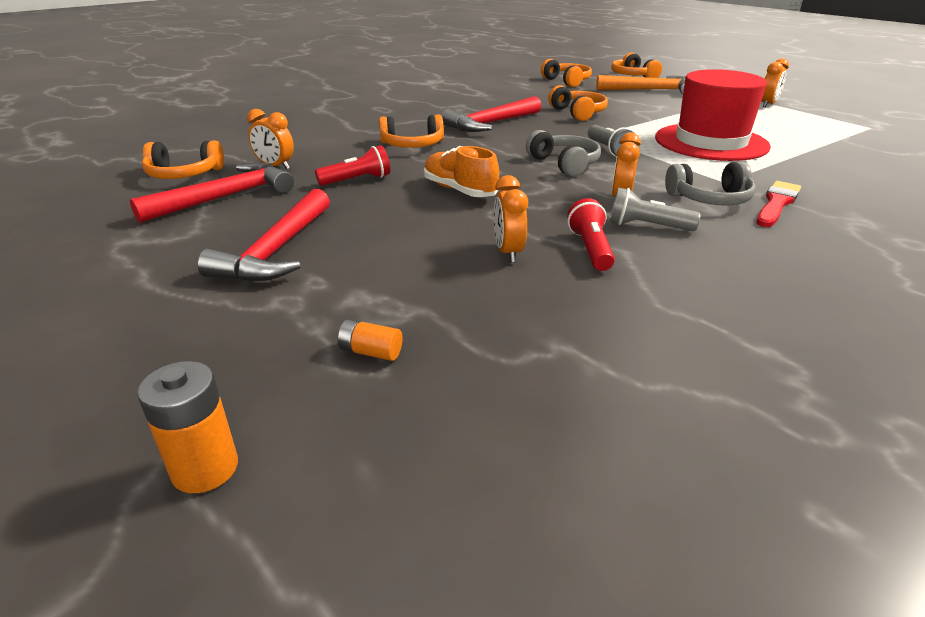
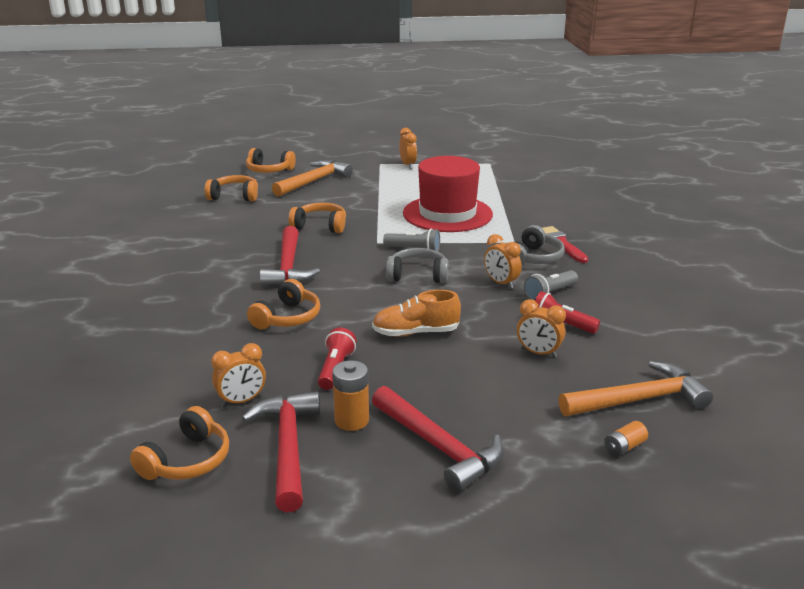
camera: 55 degrees left, 5 degrees down
(205, 468) = (708, 541): orange battery -> orange battery (351, 420)
(489, 337) = (639, 400): none -> orange hammer

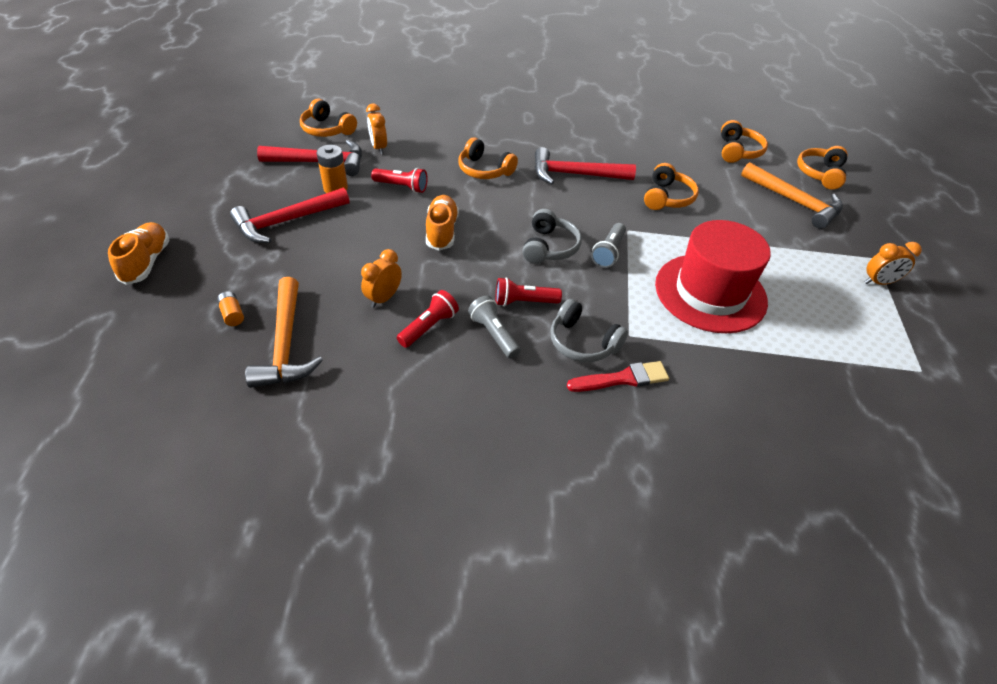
camera: 95 degrees right, 20 degrees up
(501, 283) = (524, 302): orange clock -> red flashlight
(583, 559) = (146, 262): none -> orange shoe

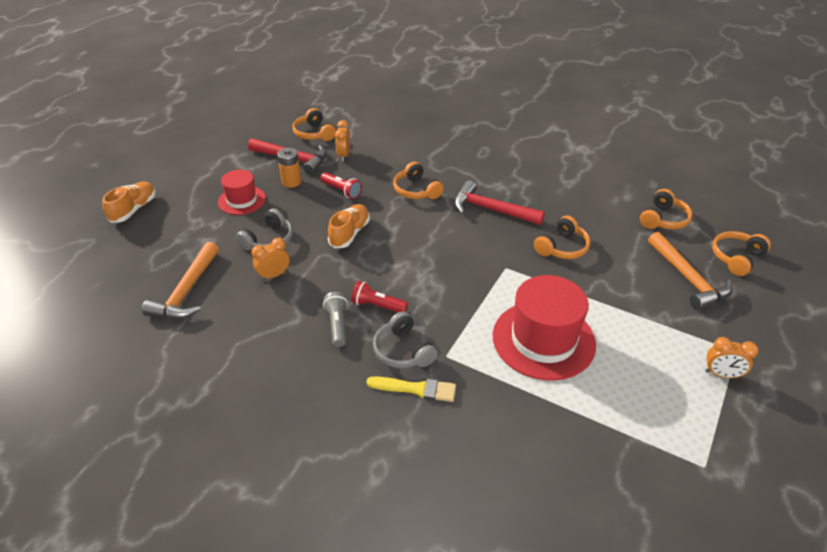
camera: 25 degrees right, 5 degrees down
(232, 314) = (165, 260): orange battery -> none
(287, 221) = (242, 200): red hammer -> red hat
(429, 327) = (292, 306): red flashlight -> none
(549, 247) = (428, 266): grey headphones -> grey headphones (269, 240)
(608, 252) = (475, 282): grey flashlight -> none
(622, 378) = (416, 389): red brush -> yellow brush

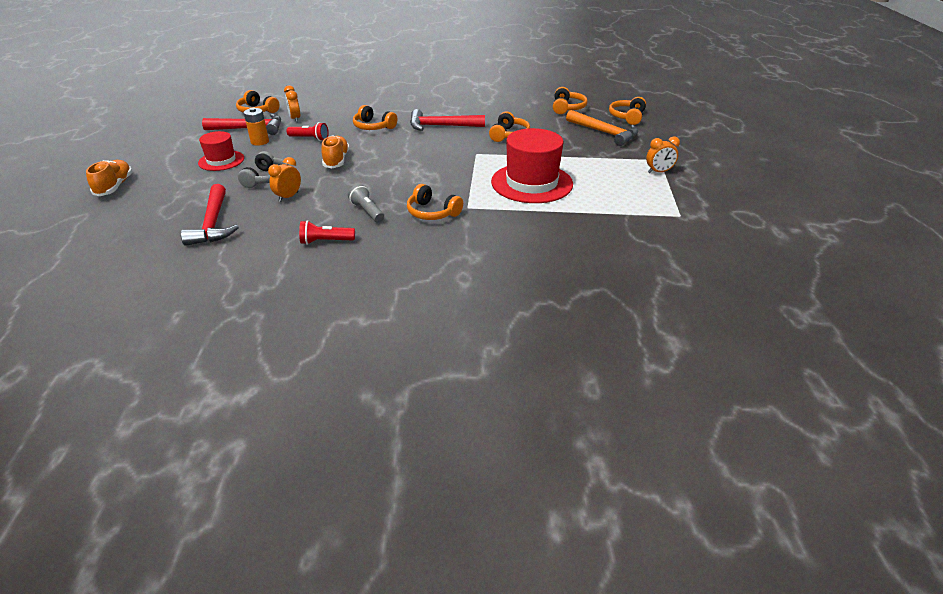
camera: 25 degrees left, 5 degrees down
(187, 291) = (213, 223): orange hammer -> red hammer
(377, 305) = (392, 194): red flashlight -> red flashlight (326, 241)
(403, 350) = (432, 212): grey headphones -> orange headphones
(416, 389) = (458, 229): yellow brush -> none

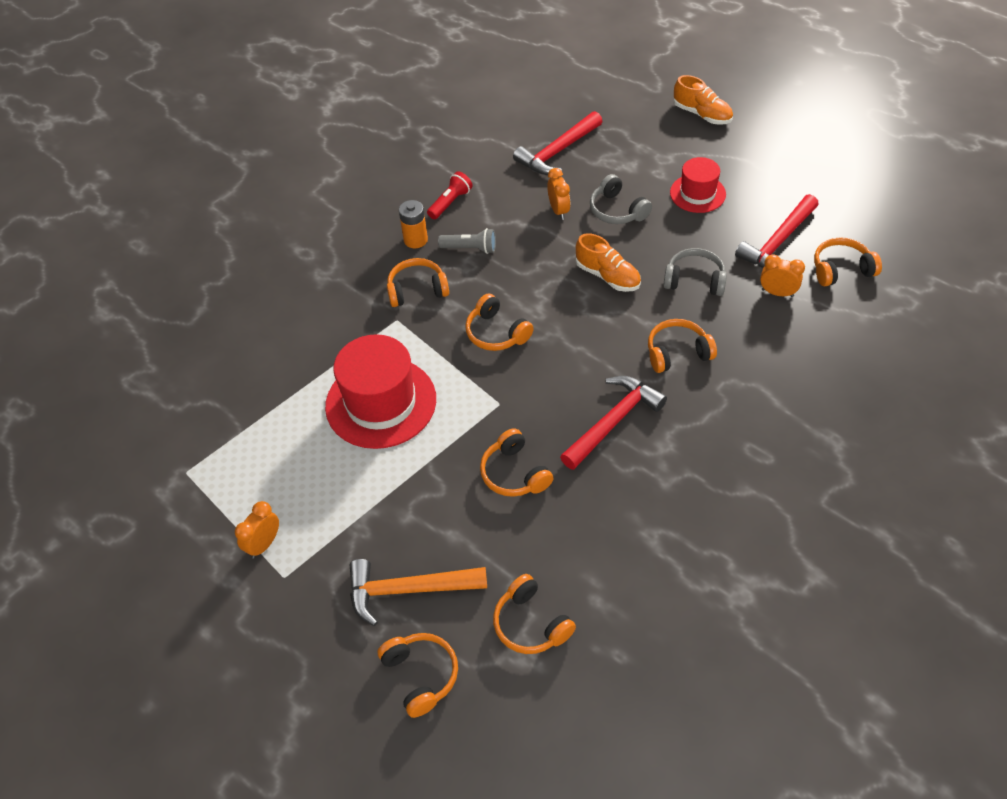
camera: 135 degrees right, 15 degrees up
(213, 223) = (557, 152): red hammer -> red hammer turned 75 degrees counterclockwise
(260, 142) = (725, 237): orange battery -> orange battery (415, 240)
(310, 138) = (694, 280): red flashlight -> grey headphones
(429, 173) = (496, 333): none -> orange headphones

